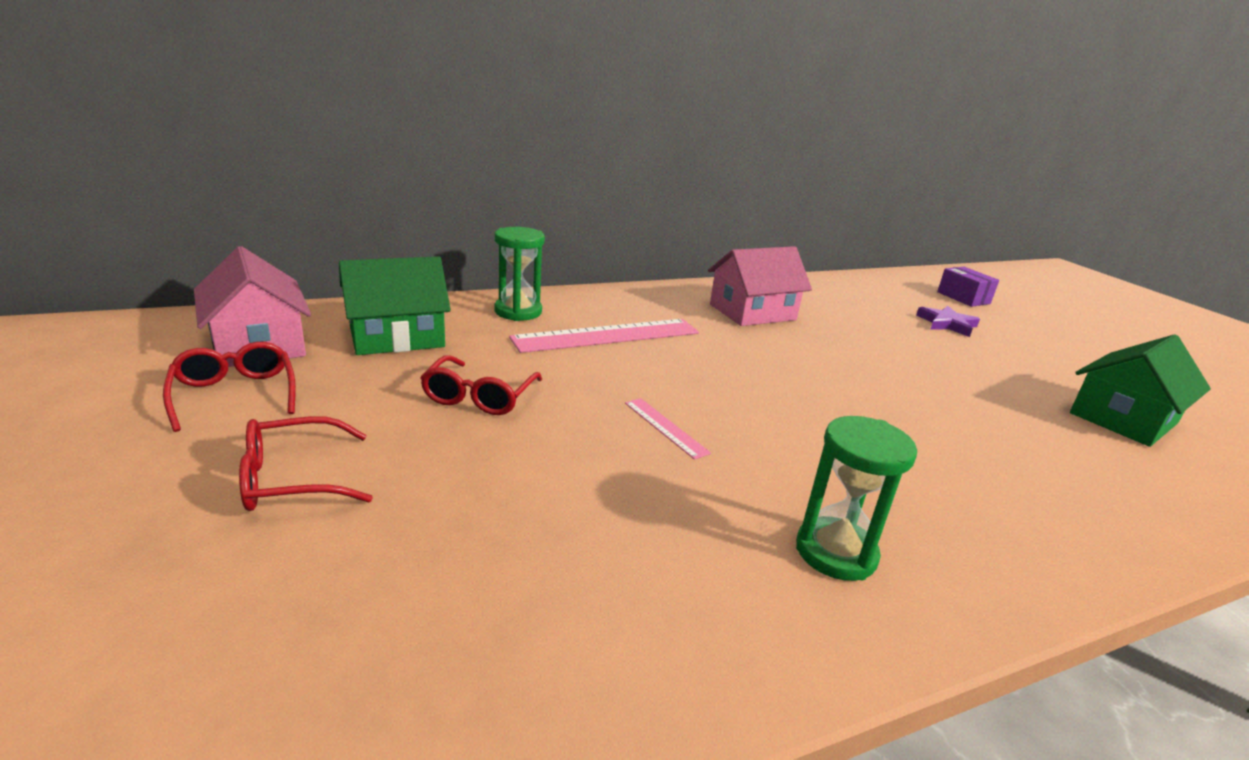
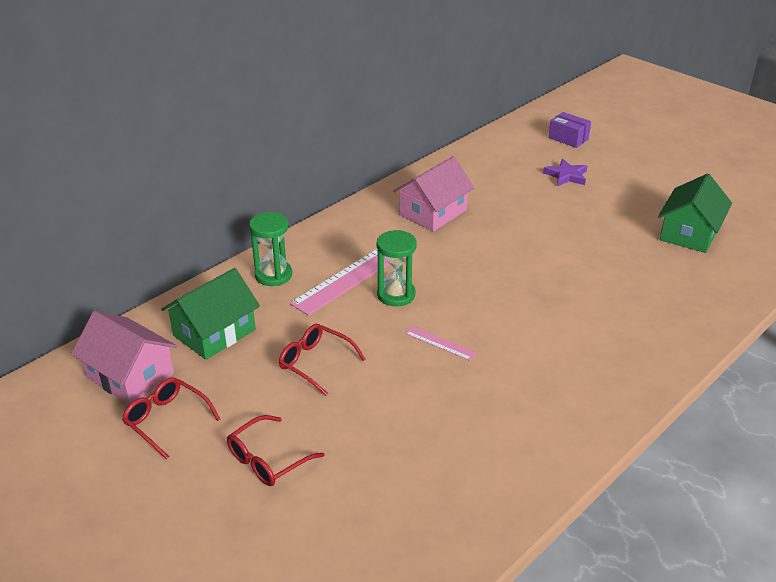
camera: 20 degrees left, 10 degrees up
(479, 397) = (315, 363): red glasses -> red glasses turned 135 degrees clockwise
(835, 552) = (569, 391): green hourglass -> green hourglass (396, 295)

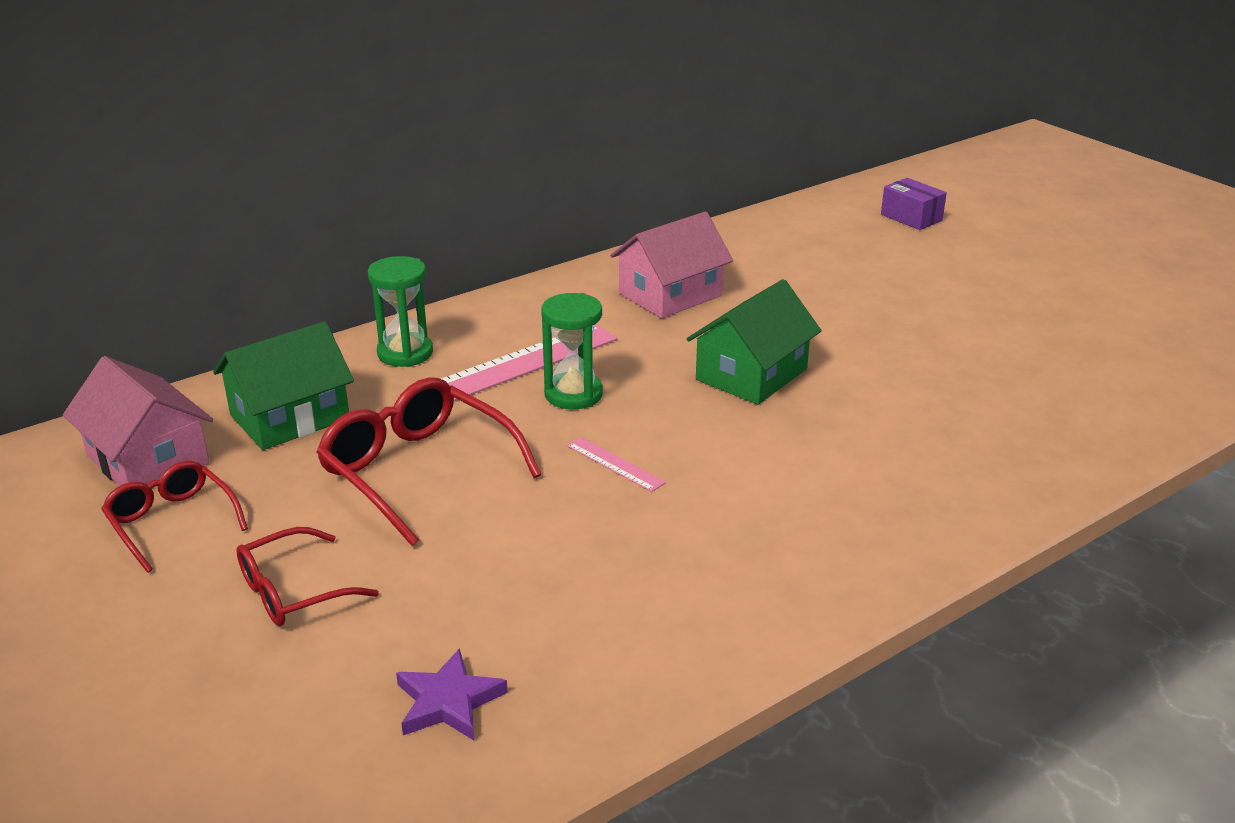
camera: 10 degrees right, 5 degrees down
(315, 363) = (418, 471): red glasses -> red glasses, size x1.63
(566, 176) = (891, 264): purple star -> purple star (448, 702)
(689, 233) = (1062, 354): green house -> green house (751, 374)

